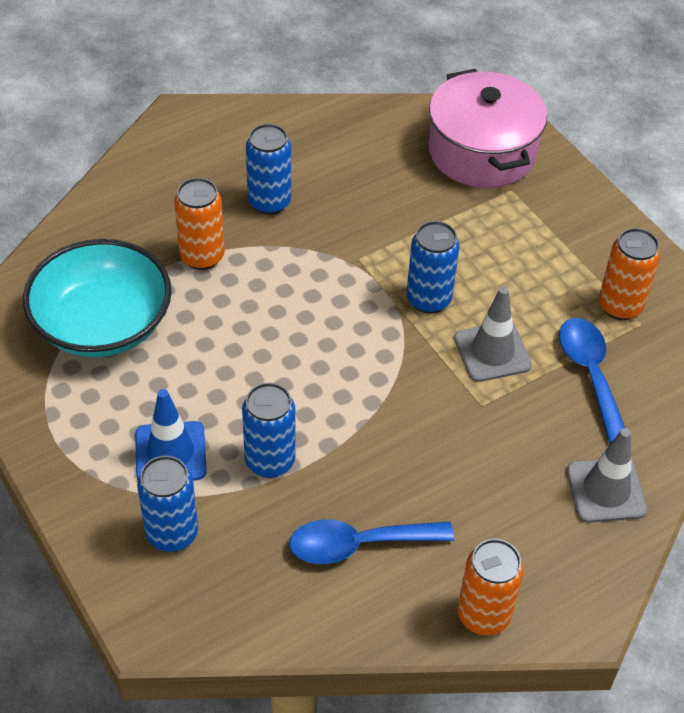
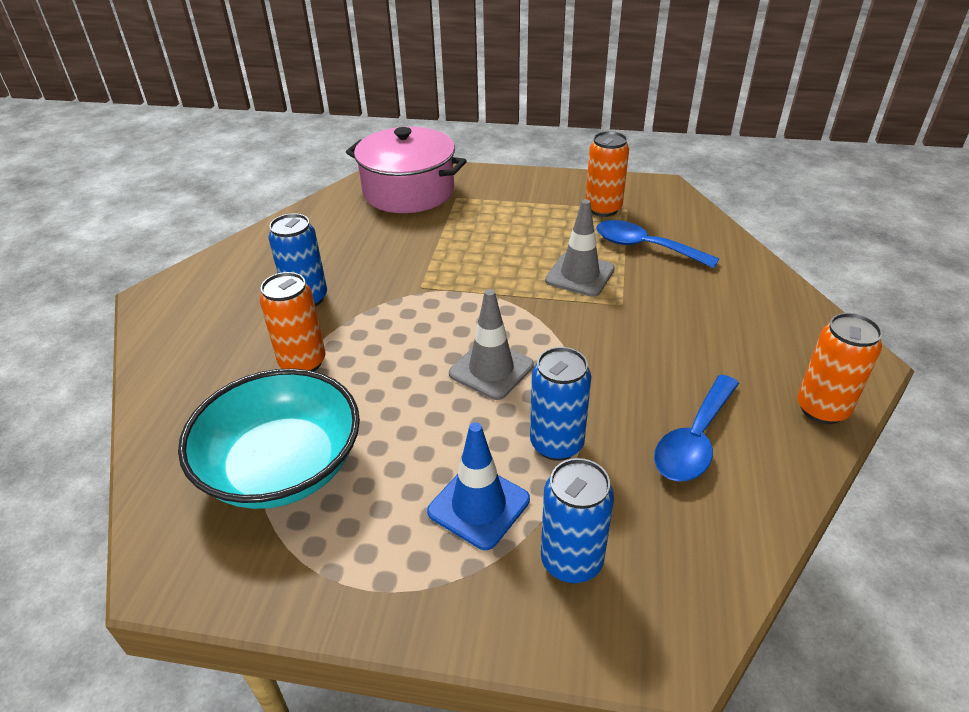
camera: 45 degrees left, 10 degrees down
(428, 299) = (499, 276): blue can -> none
(606, 490) = (751, 292): grey traffic cone -> grey traffic cone (491, 369)

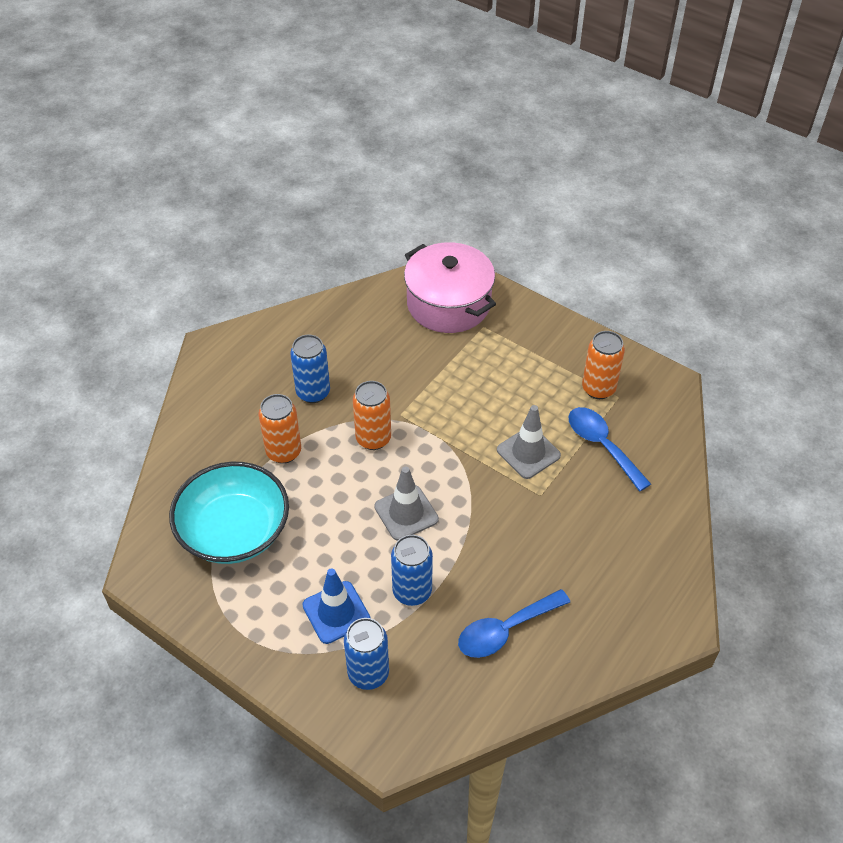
camera: 25 degrees right, 10 degrees up
(822, 409) = (615, 648): orange can -> orange can (373, 439)

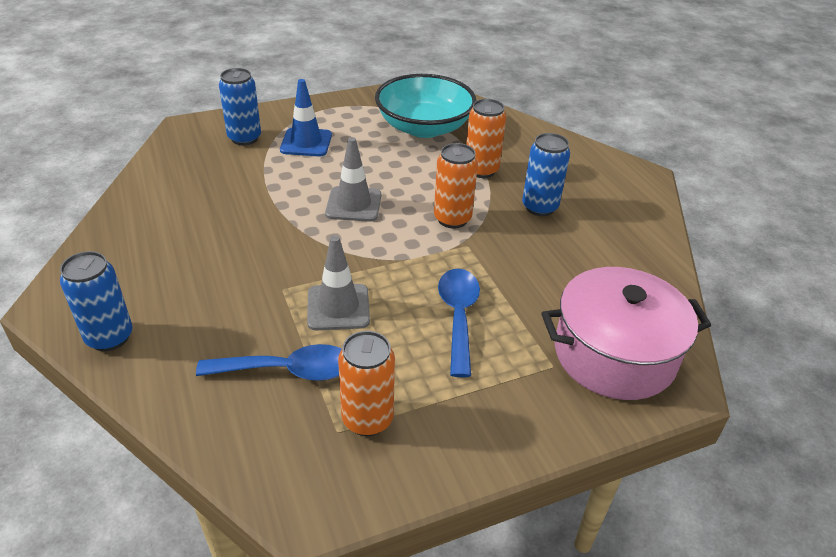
camera: 120 degrees right, 10 degrees down
(412, 591) = (280, 178): blue can -> blue can (109, 337)
(505, 630) = (190, 206): blue spoon -> blue spoon (458, 317)

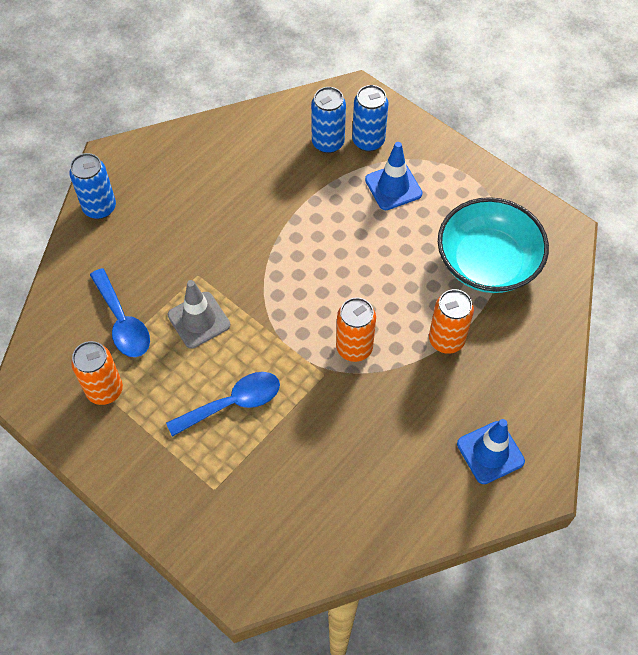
camera: 65 degrees right, 20 degrees up
(353, 204) = (327, 267): grey traffic cone -> none
(539, 207) = (418, 410): blue can -> blue can (328, 143)
(601, 186) = (490, 452): none -> blue traffic cone
(614, 354) = (251, 530): pink pot -> none

